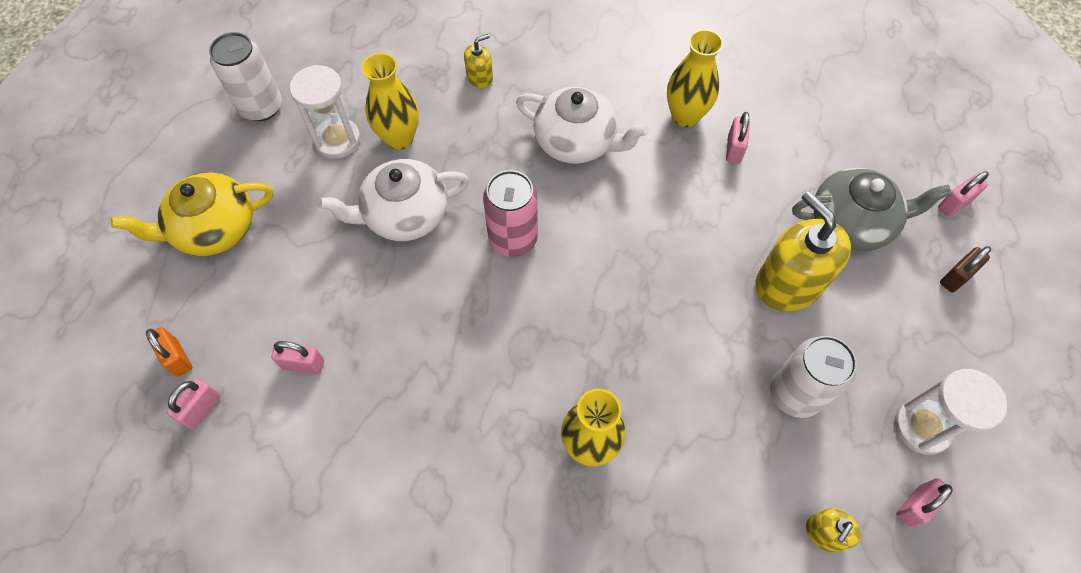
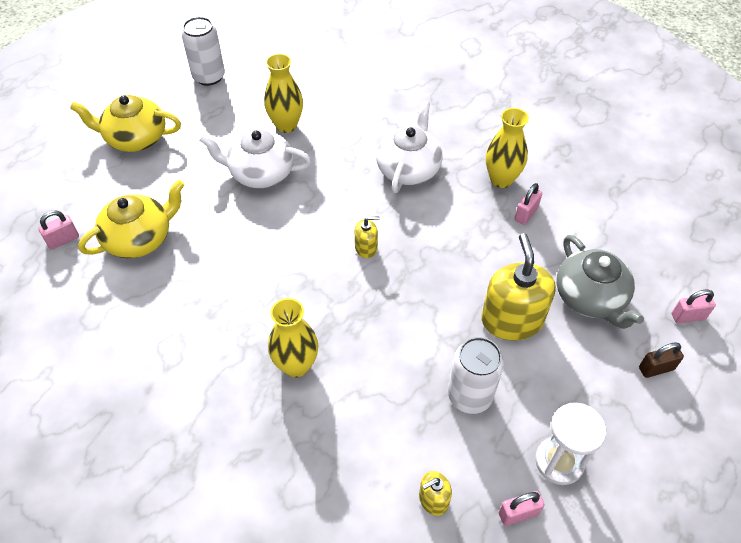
camera: 25 degrees right, 10 degrees down
(177, 358) = (67, 205): orange padlock -> none
(303, 364) = (140, 238): pink padlock -> yellow teapot
(337, 140) = (245, 112): white hourglass -> none
(479, 77) = (365, 105): yellow soap dispenser -> yellow soap dispenser (366, 247)
(513, 239) = (324, 214): pink can -> none
(576, 141) = (408, 169): white teapot -> white teapot turned 120 degrees counterclockwise
(851, 223) = (590, 297): grey teapot -> grey teapot turned 45 degrees clockwise

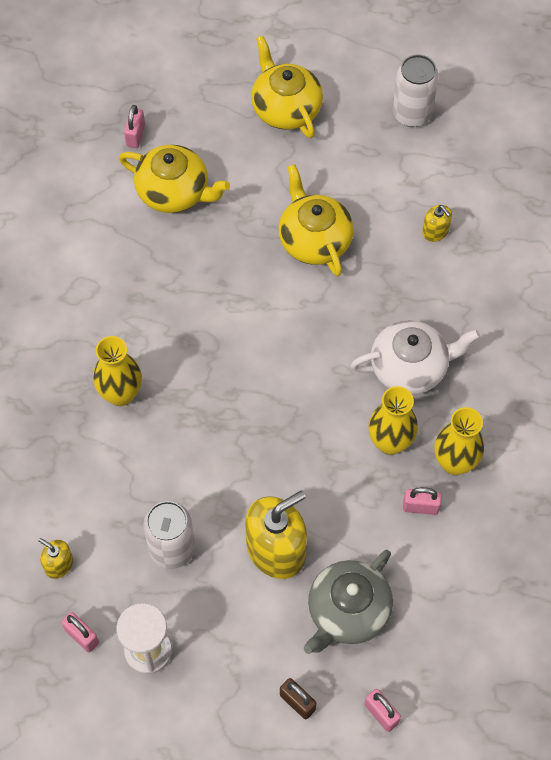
camera: 60 degrees right, 10 degrees up
(63, 240) = (135, 135): pink padlock -> pink padlock turned 75 degrees clockwise
(261, 173) = (314, 239): white teapot -> yellow teapot
(286, 125) = (393, 224): yellow vase -> yellow vase (390, 442)
(366, 247) = (282, 381): yellow soap dispenser -> yellow soap dispenser (435, 231)

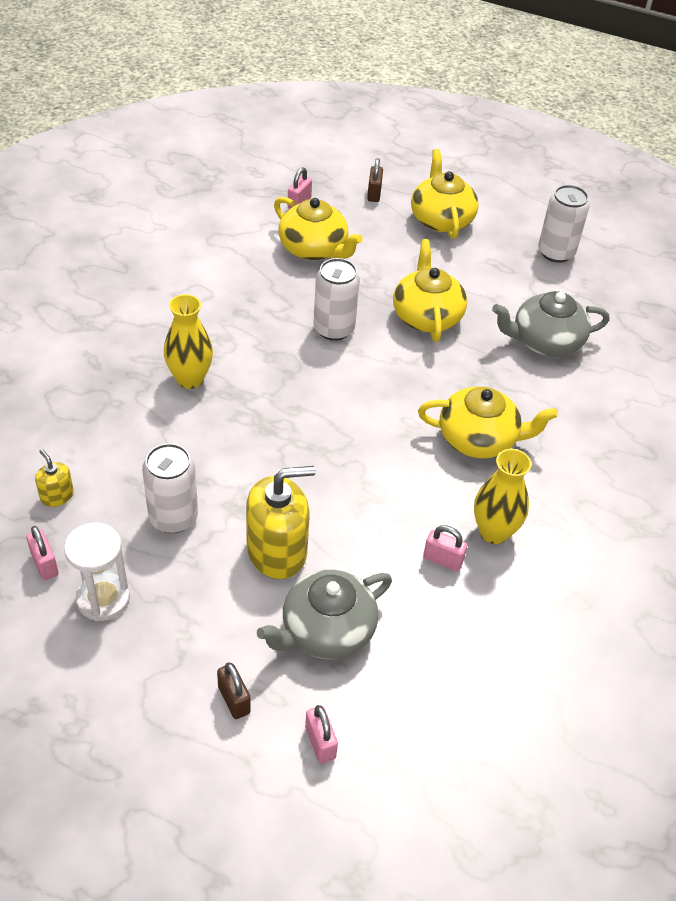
camera: 15 degrees right, 15 degrees down
(206, 96) = (374, 194): none -> brown padlock
(232, 286) = (334, 329): none -> white can
(390, 442) = (433, 494): yellow vase -> none
(410, 367) = (479, 439): white teapot -> yellow teapot
(435, 231) = (545, 341): yellow soap dispenser -> grey teapot

